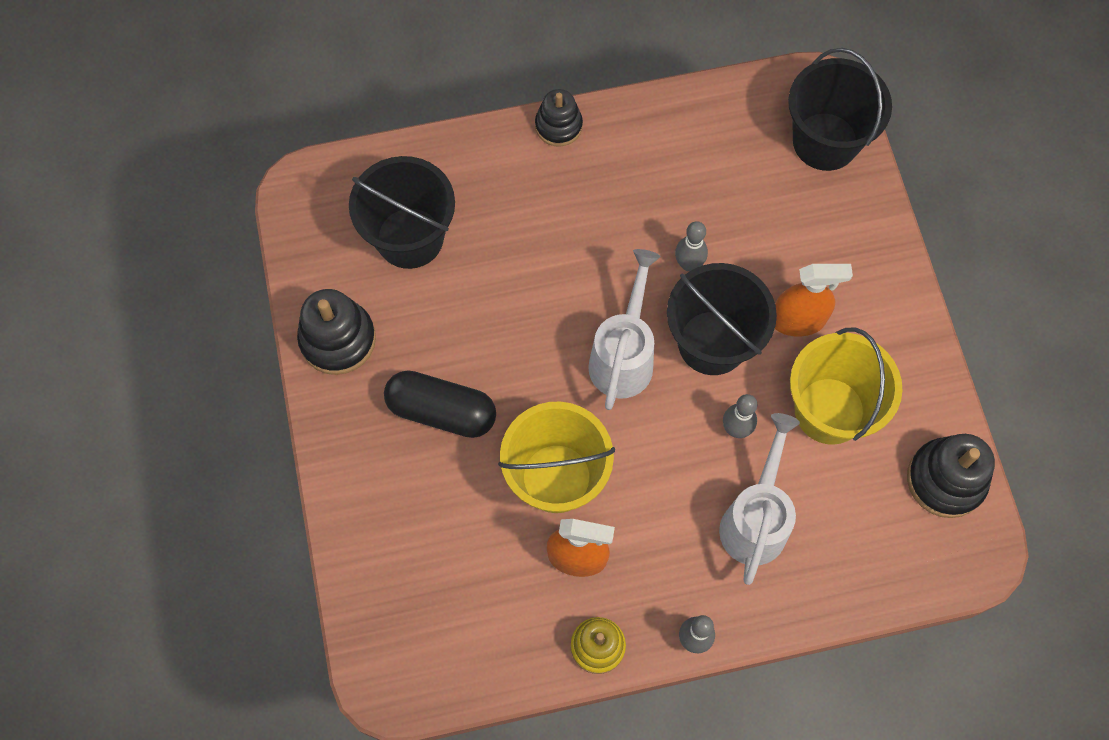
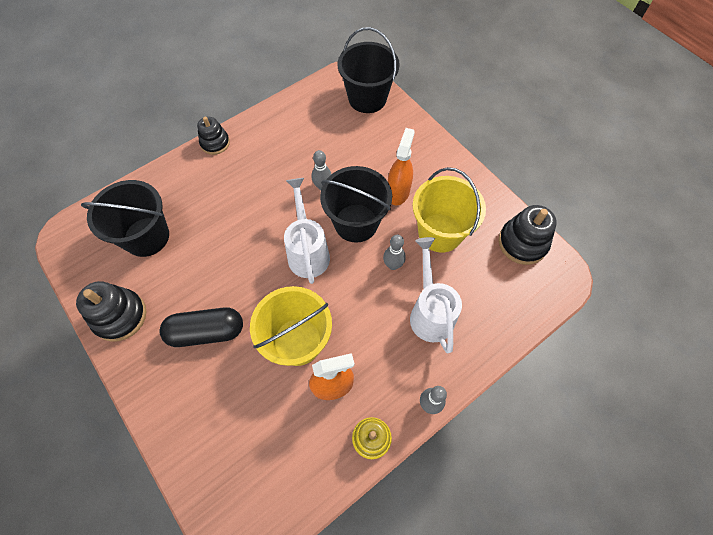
camera: 25 degrees left, 5 degrees down
(798, 320) = (398, 192): orange spray bottle -> orange spray bottle turned 45 degrees counterclockwise

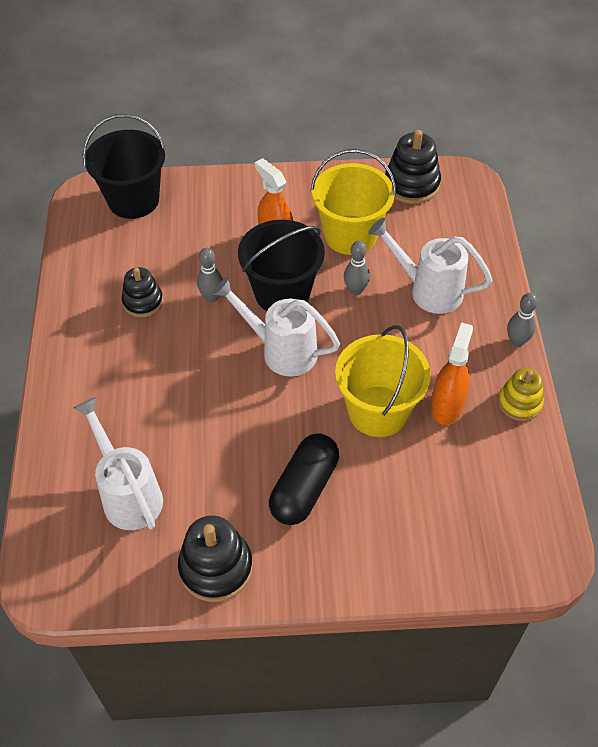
camera: 55 degrees left, 10 degrees down
(146, 236) = (128, 494): black bucket -> white watering can
(215, 143) = (56, 365): black stacking toy -> black stacking toy (143, 302)

